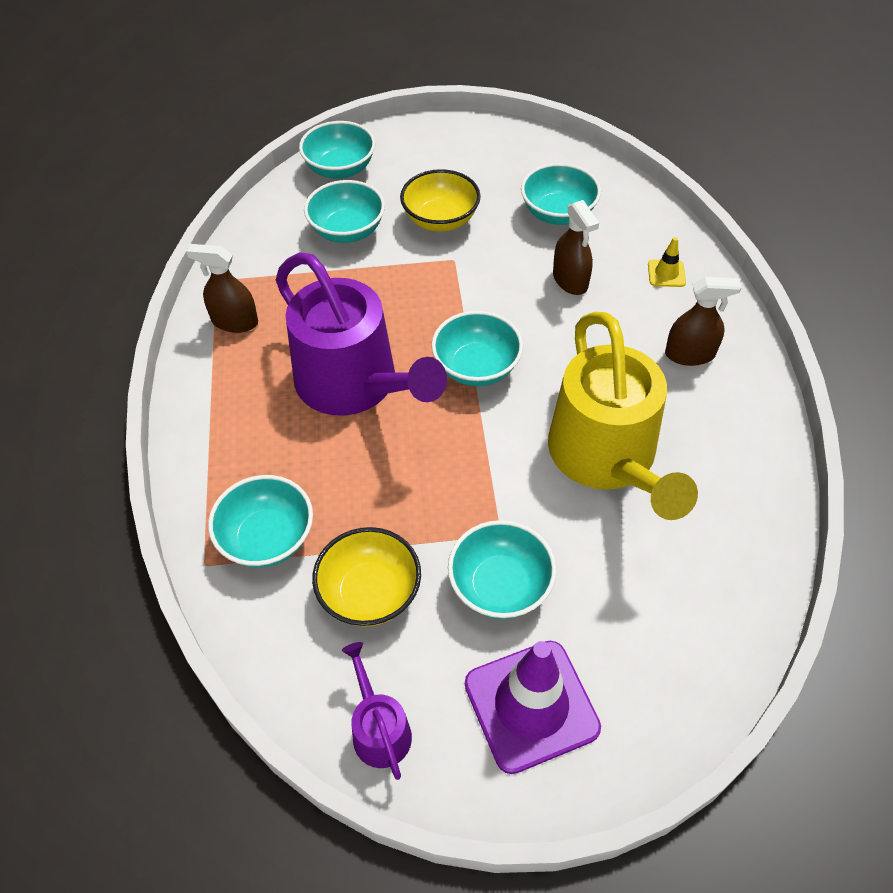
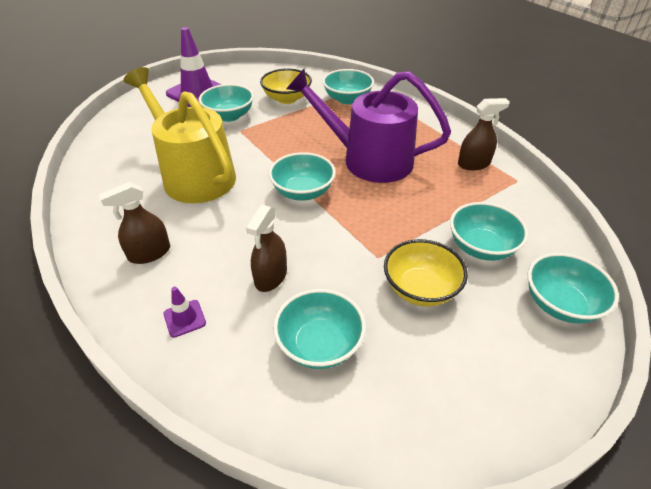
camera: 150 degrees right, 10 degrees down
(379, 729) = (254, 74): purple watering can -> none
(570, 280) = (271, 277): brown spray bottle -> brown spray bottle turned 105 degrees counterclockwise
(666, 273) = (184, 318): yellow traffic cone -> purple traffic cone

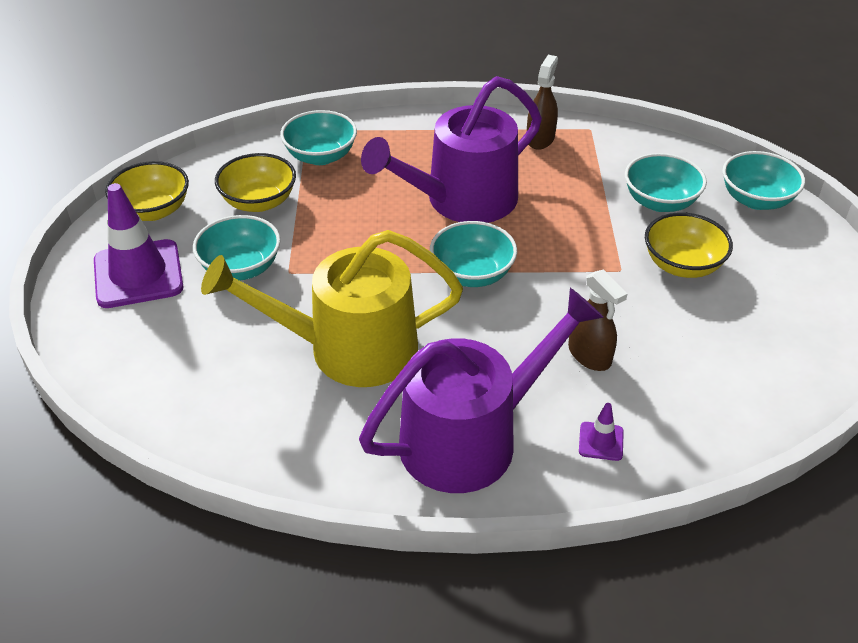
camera: 55 degrees left, 0 degrees up
(149, 253) = (471, 438): brown spray bottle -> purple watering can
(248, 76) = (153, 210): none -> yellow bowl
(319, 344) = (702, 359): turquoise bowl -> none

